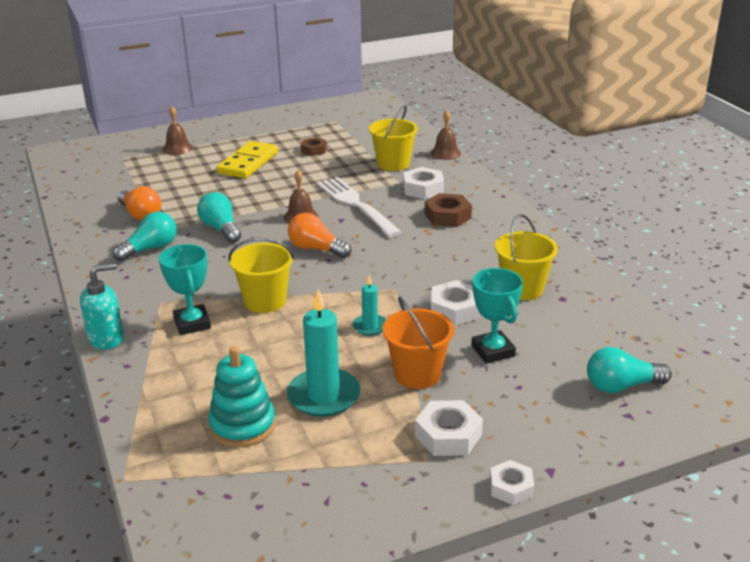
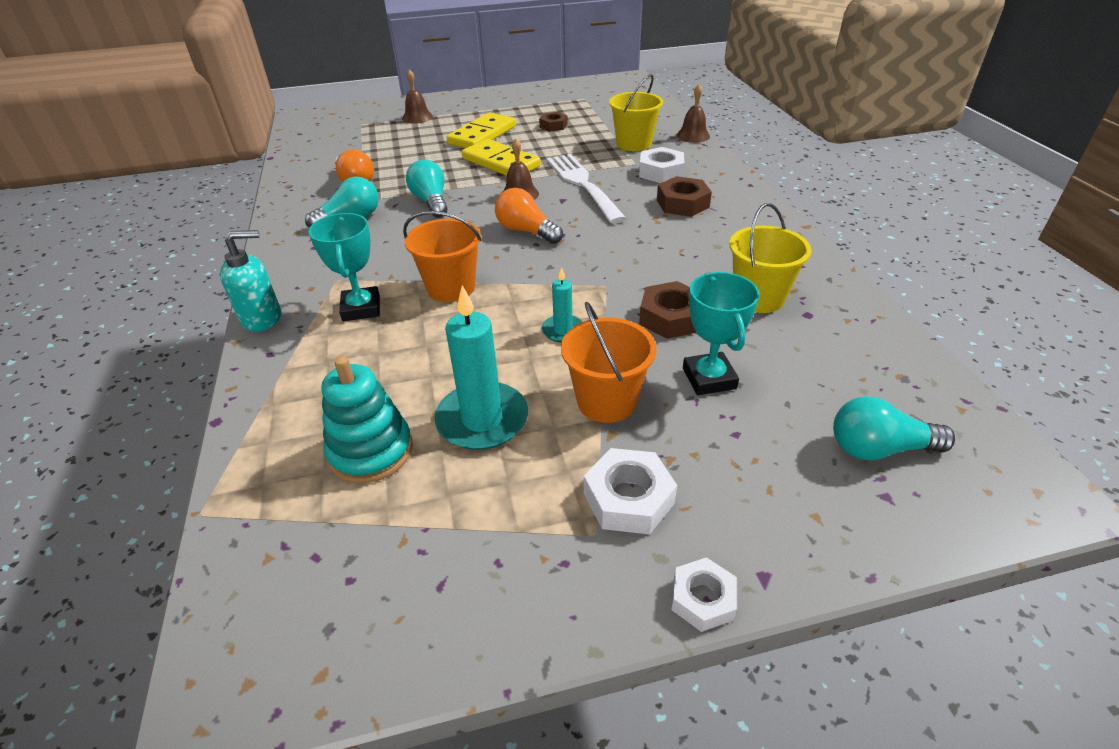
camera: 10 degrees right, 10 degrees up
(265, 301) = (451, 288): yellow bucket -> orange bucket
(274, 189) = (500, 163): none -> yellow domino
(455, 309) = (671, 317): white nut -> brown nut

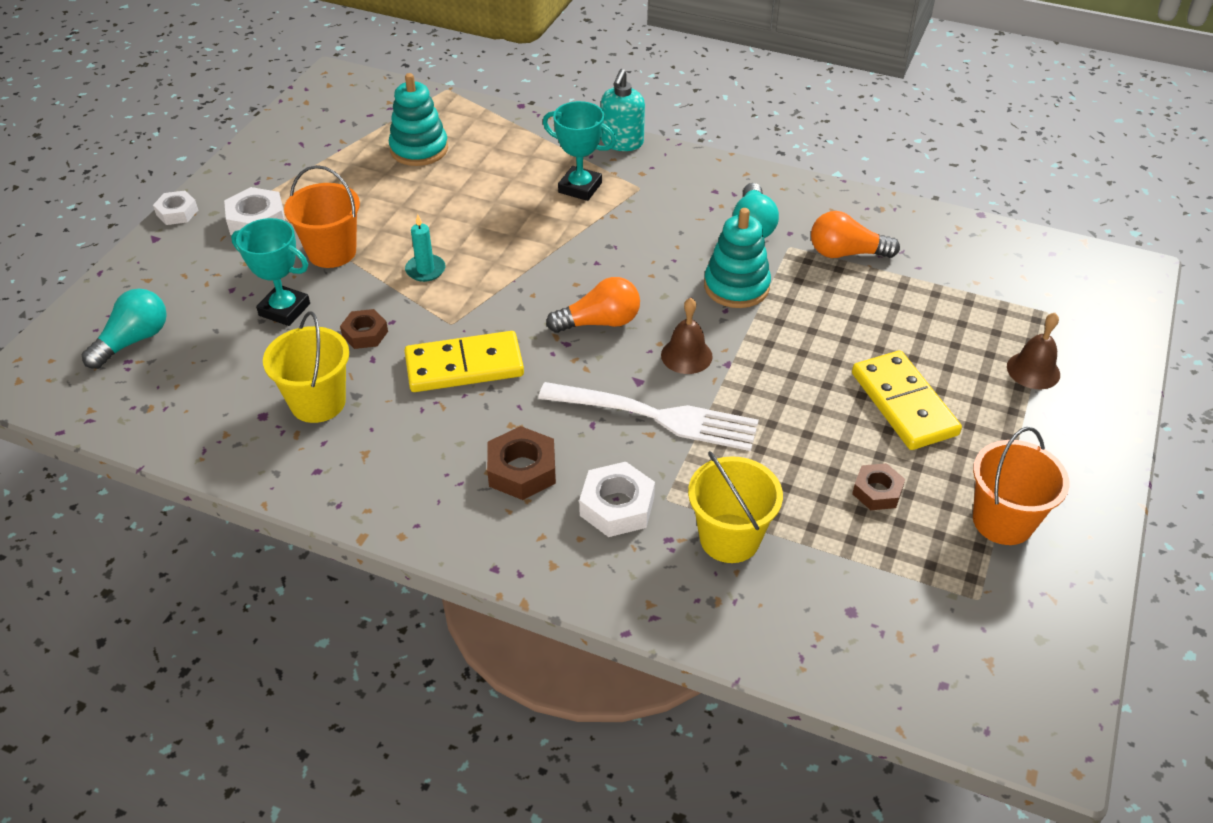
camera: 125 degrees right, 5 degrees up
(431, 202) = (736, 286): turquoise light bulb -> turquoise stacking toy
(451, 288) = (555, 239): orange bucket -> orange bucket (1002, 521)
(482, 419) = (388, 196): turquoise candle -> none
(500, 163) = (790, 379): yellow domino -> yellow domino (464, 366)
(671, 317) = (365, 334): brown nut -> brown nut, size x0.66
(693, 135) = (694, 627): brown bell -> none

